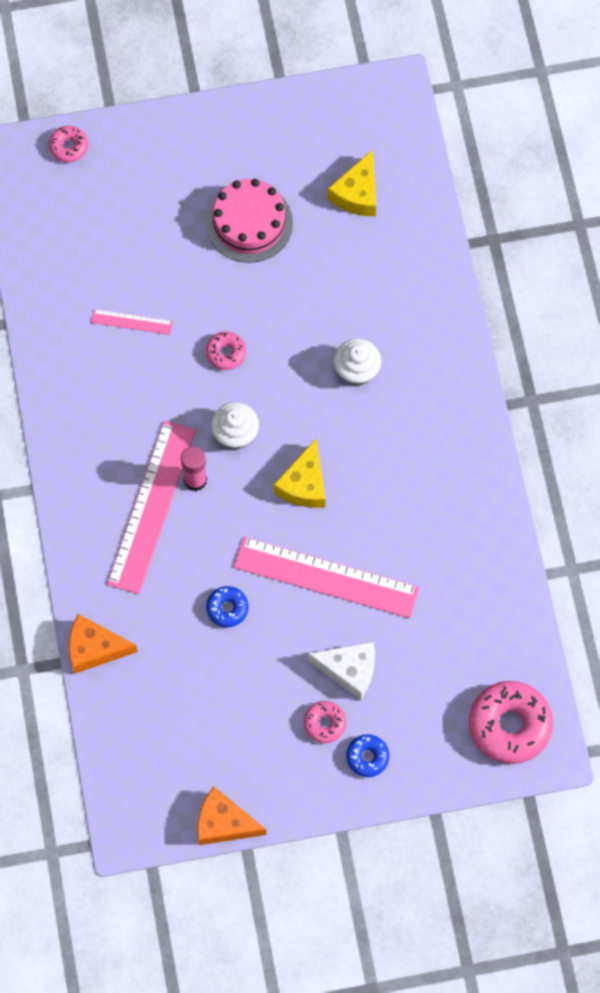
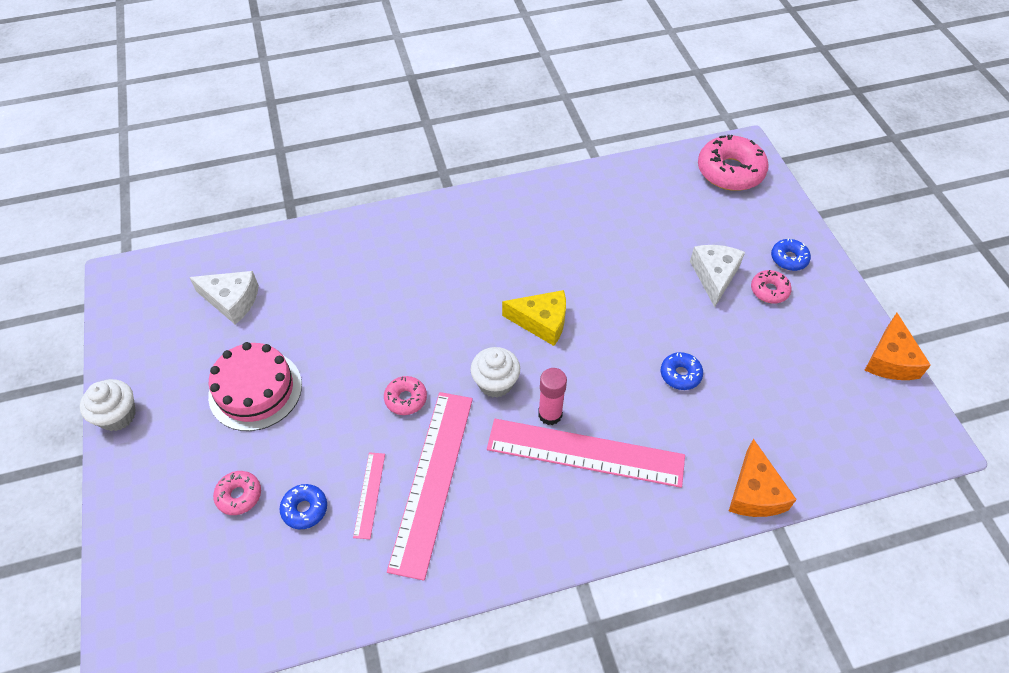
camera: 95 degrees left, 15 degrees down
(69, 147) = (130, 592): pink donut -> pink donut (239, 495)
(124, 270) = (305, 509): none -> blue donut
(326, 577) = (631, 298): pink ruler -> pink ruler (432, 480)
(357, 193) = (232, 301): yellow cheese -> white cheese
(357, 370) = (421, 289): white cupcake -> white cupcake (117, 415)

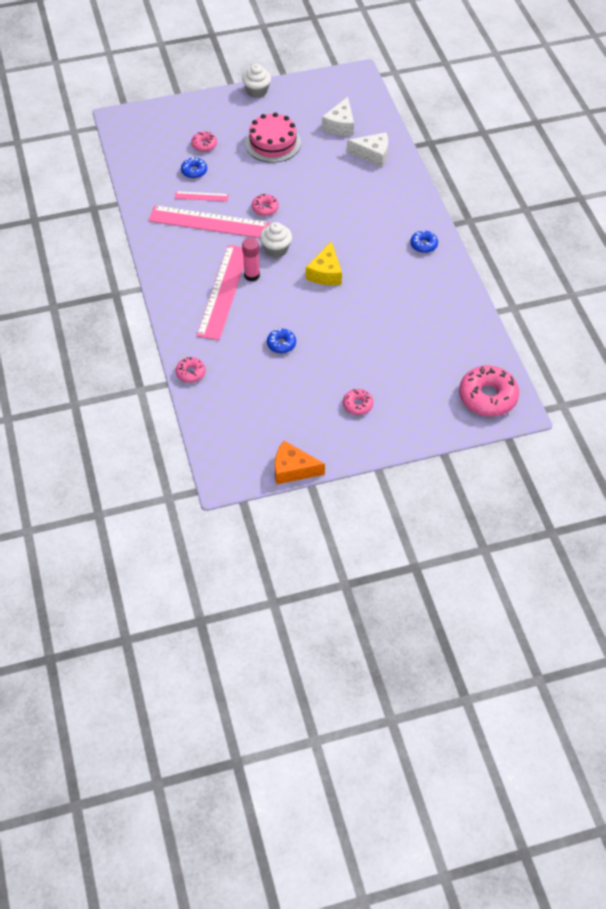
camera: 90 degrees right, 0 degrees up
(714, 276) = (370, 373): white cheese -> white cheese (372, 154)
(754, 492) = (191, 373): orange cheese -> pink donut
(789, 259) = (390, 422): blue donut -> blue donut (423, 245)

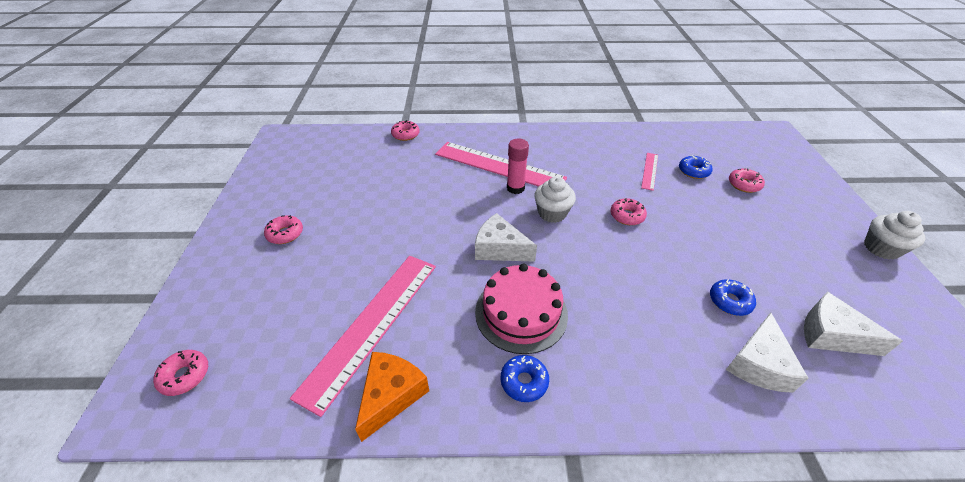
camera: 105 degrees right, 10 degrees down
(209, 222) = (606, 170): pink ruler -> pink ruler (372, 325)
(273, 143) = (762, 245): pink cake -> pink cake (521, 313)
(281, 344) = (407, 193): blue donut -> blue donut (729, 301)
(293, 469) = (251, 174): orange cheese -> orange cheese (391, 395)
(325, 273) = (500, 249): yellow cheese -> white cheese
(487, 397) = (185, 376): pink donut -> pink donut, size x0.51

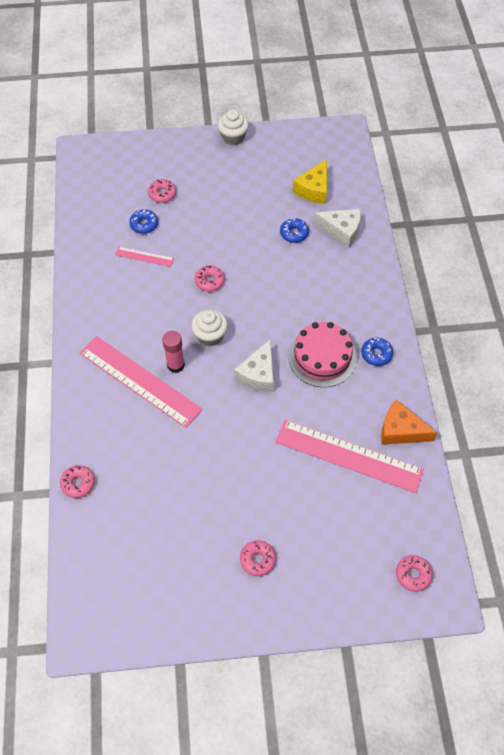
camera: 95 degrees left, 15 degrees up
(499, 166) = (139, 381): pink ruler -> pink ruler turned 75 degrees counterclockwise
(831, 335) = (314, 189): white cheese -> yellow cheese

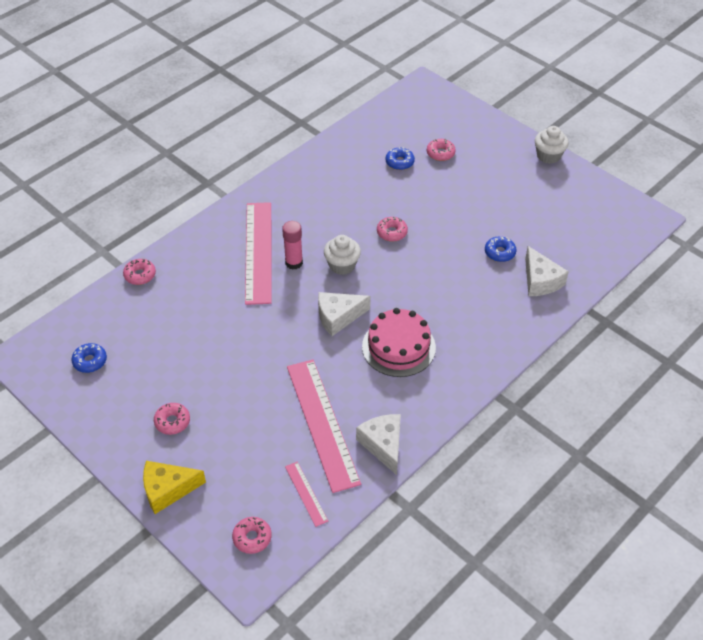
camera: 50 degrees right, 10 degrees down
(144, 256) = (371, 182): pink ruler -> pink ruler (306, 493)
(314, 189) = (560, 236): yellow cheese -> yellow cheese (168, 489)
(376, 354) = (441, 381): blue donut -> blue donut (90, 361)
(400, 430) = (383, 445): orange cheese -> white cheese

